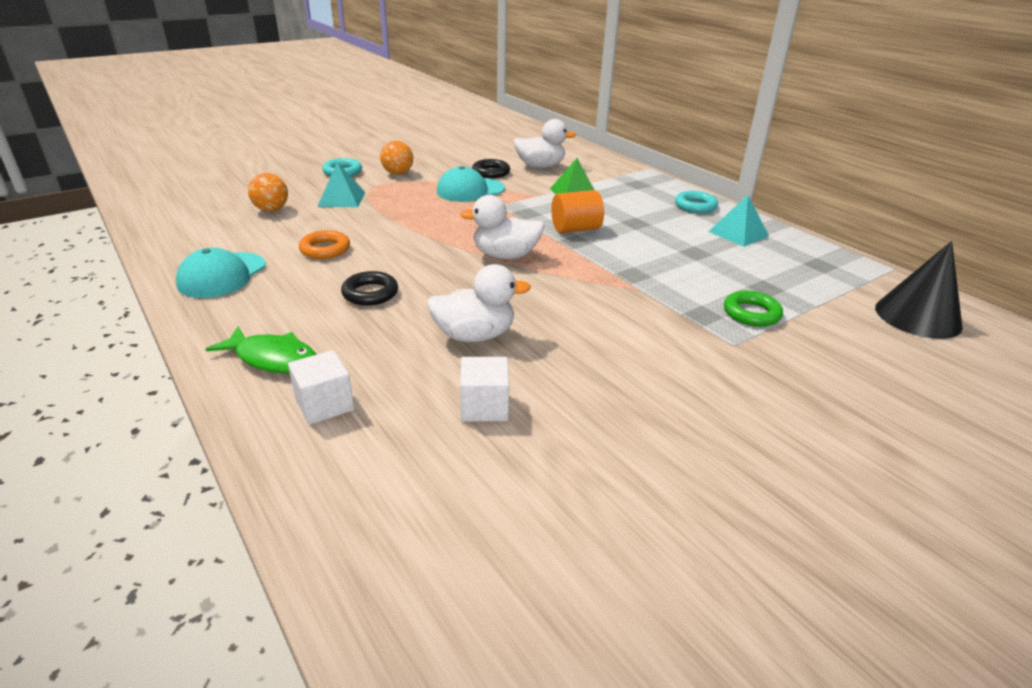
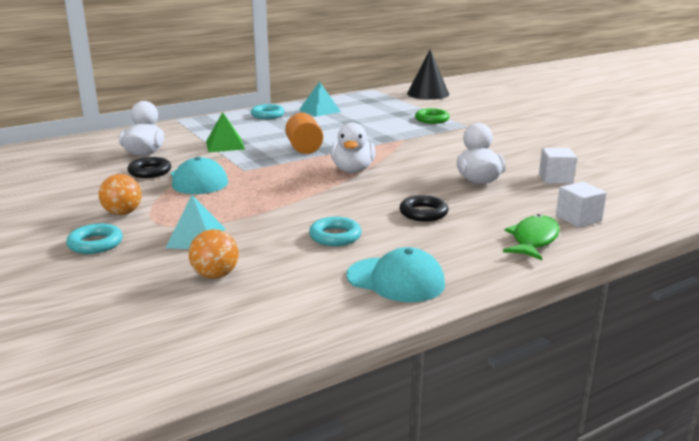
camera: 85 degrees left, 10 degrees down
(325, 249) = (335, 236): orange ring -> turquoise ring

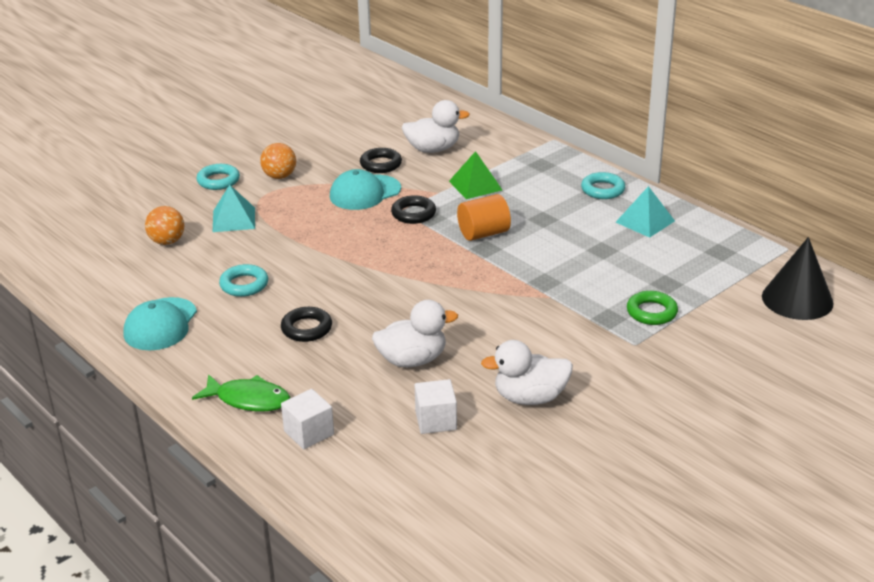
camera: 80 degrees right, 10 degrees up
(253, 166) = (413, 214): none -> black ring
(353, 170) = (420, 273): white duck -> white duck (530, 398)

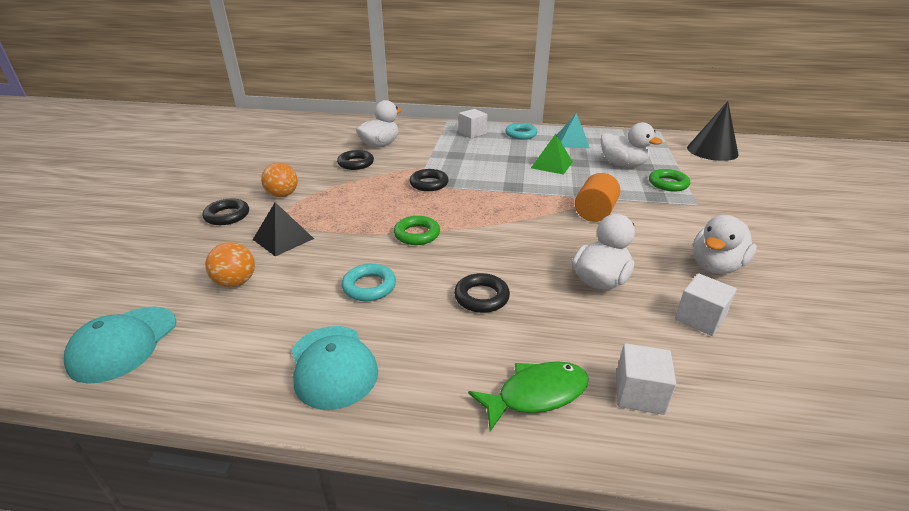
camera: 40 degrees left, 0 degrees up
(218, 181) = (227, 216): turquoise ring -> black ring
(234, 219) = (283, 239): turquoise pyramid -> black pyramid
(333, 259) = (417, 234): none -> green ring
(365, 193) = (371, 183): turquoise cap -> turquoise cap (123, 343)
(475, 185) = (442, 155): green pyramid -> green pyramid (551, 164)
(483, 233) = (496, 178): orange cylinder -> orange cylinder (594, 212)
(551, 168) = (472, 133): none -> white cube
(647, 271) = (622, 164): none -> white duck

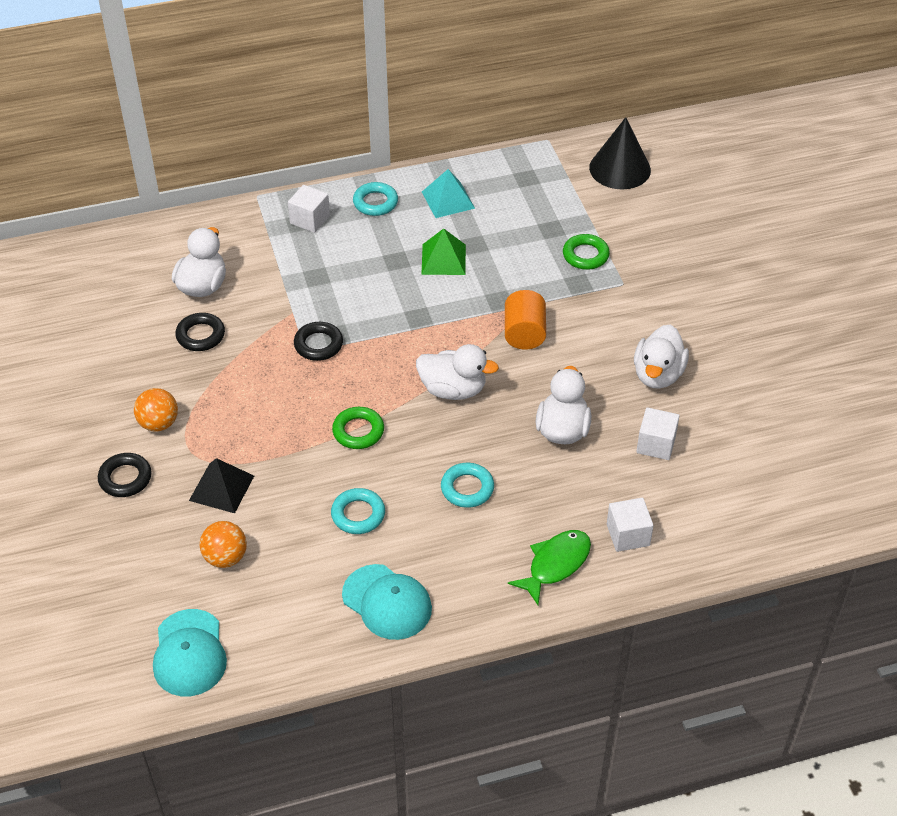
camera: 25 degrees left, 15 degrees up
(481, 297) = (467, 488): black ring -> turquoise ring
(622, 164) = (525, 232): white duck -> white duck (453, 389)

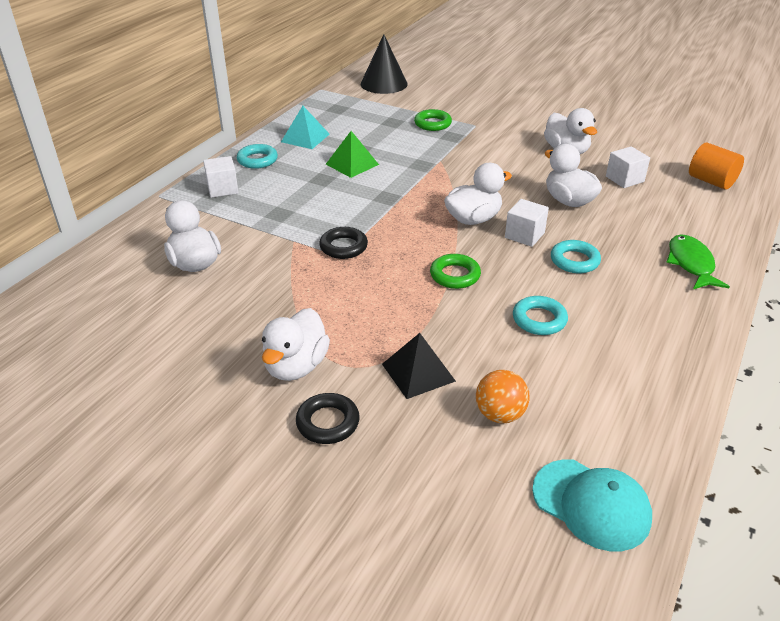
camera: 45 degrees left, 10 degrees down
(159, 423) = (296, 366): orange ball -> white duck
(200, 335) = (241, 292): black ring -> none
(387, 602) = (649, 355): turquoise cap -> none
(524, 333) = (464, 172): orange cylinder -> orange cylinder (711, 181)
(628, 535) = (693, 225): white cube -> white cube (524, 235)

